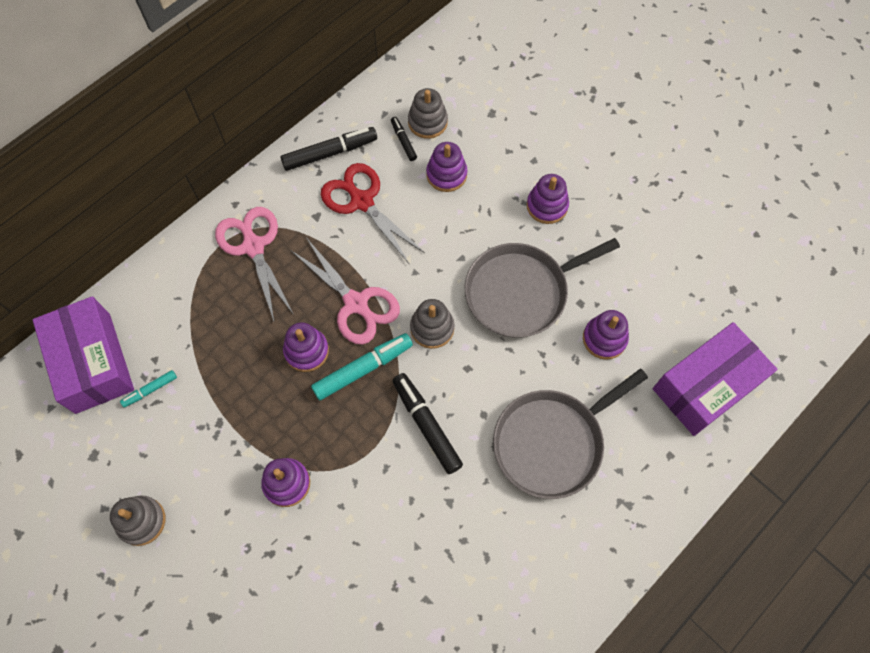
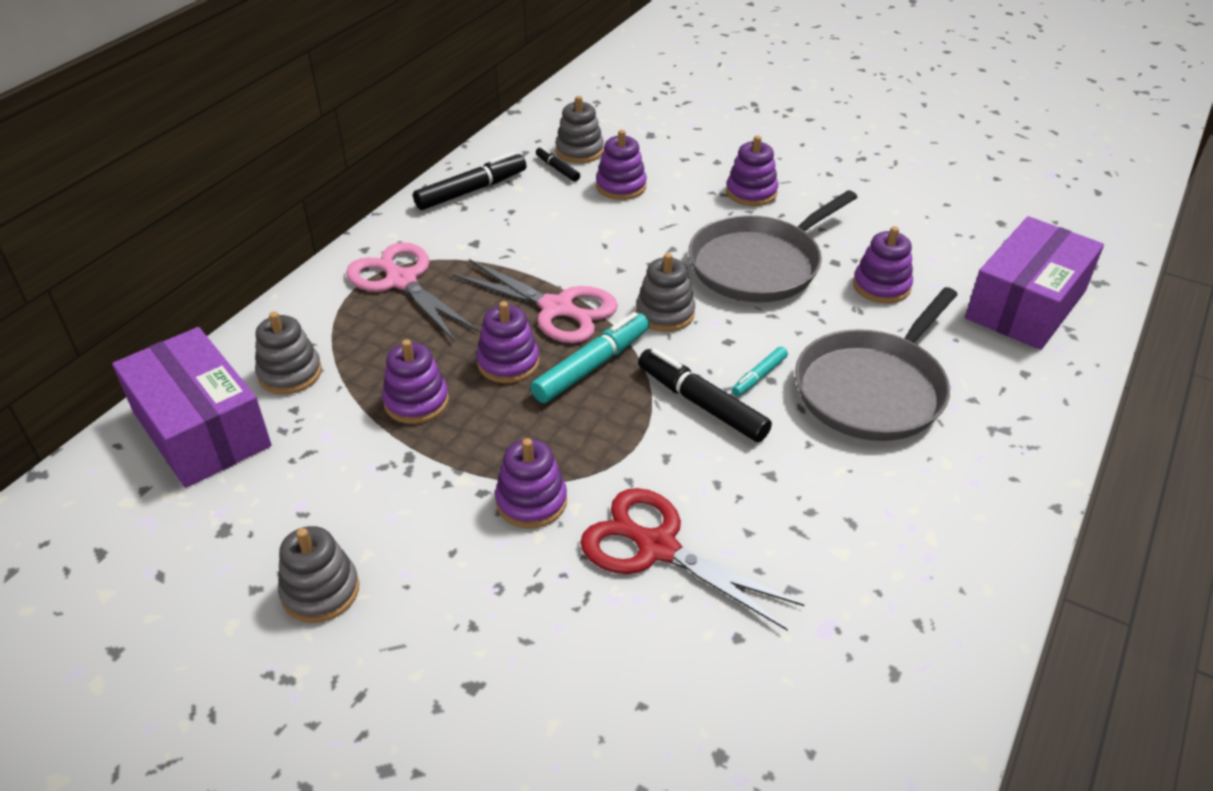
camera: 15 degrees left, 25 degrees down
(150, 390) = (296, 441): turquoise marker -> turquoise marker (759, 376)
(158, 324) = (290, 373): none -> grey stacking toy
(235, 373) = (416, 401): none -> purple stacking toy
(362, 201) = (527, 222): red scissors -> red scissors (657, 548)

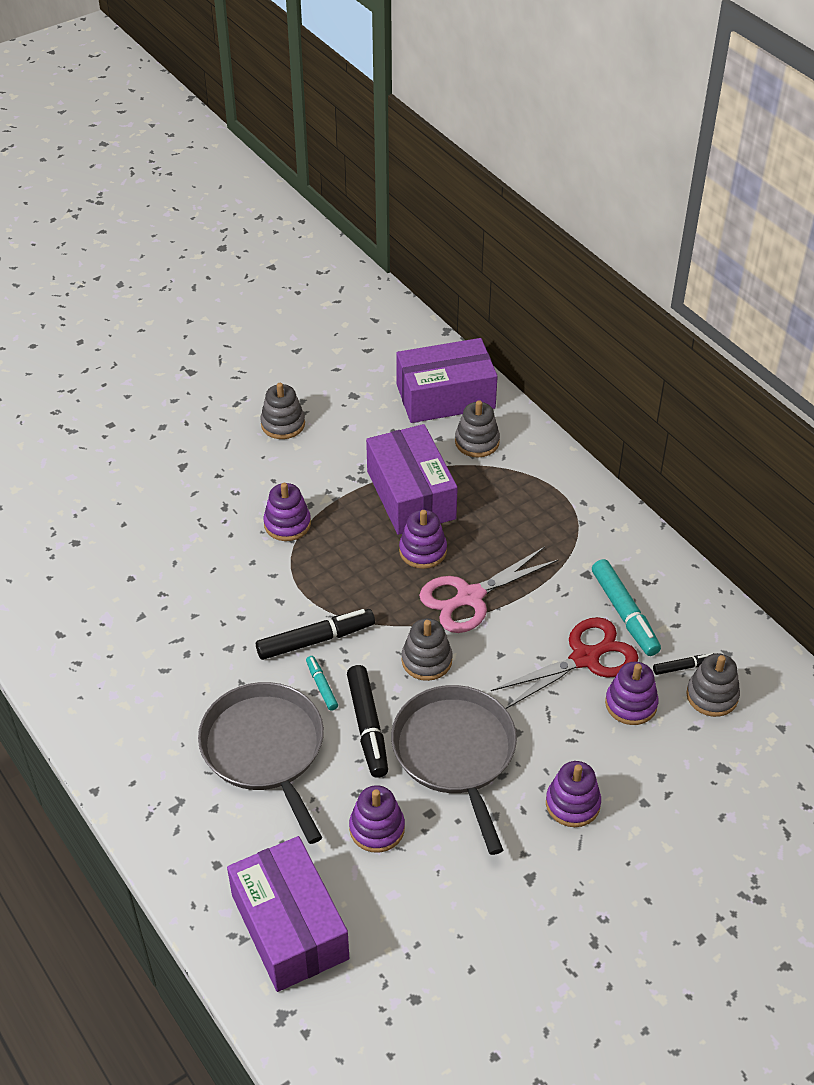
camera: 115 degrees right, 5 degrees up
(401, 281) = (554, 518): pink scissors -> none
(416, 401) = (411, 495): purple stacking toy -> purple box
(471, 190) = (672, 594): black marker -> black marker (367, 726)
(591, 366) = (392, 594): turquoise marker -> turquoise marker (624, 613)
(657, 548) = (213, 568): red scissors -> red scissors (585, 658)

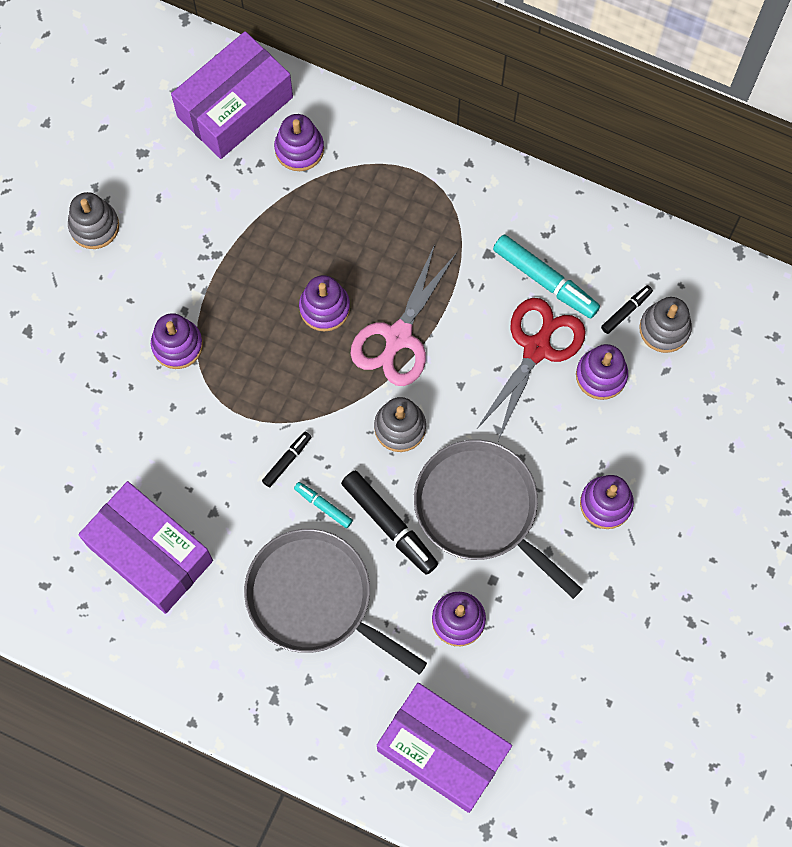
camera: 30 degrees left, 25 degrees up
(315, 640) = (287, 461): black marker -> black marker, size x0.53
(411, 495) = (274, 247): purple box -> purple box (150, 553)
(477, 442) = (299, 149): grey stacking toy -> purple stacking toy

